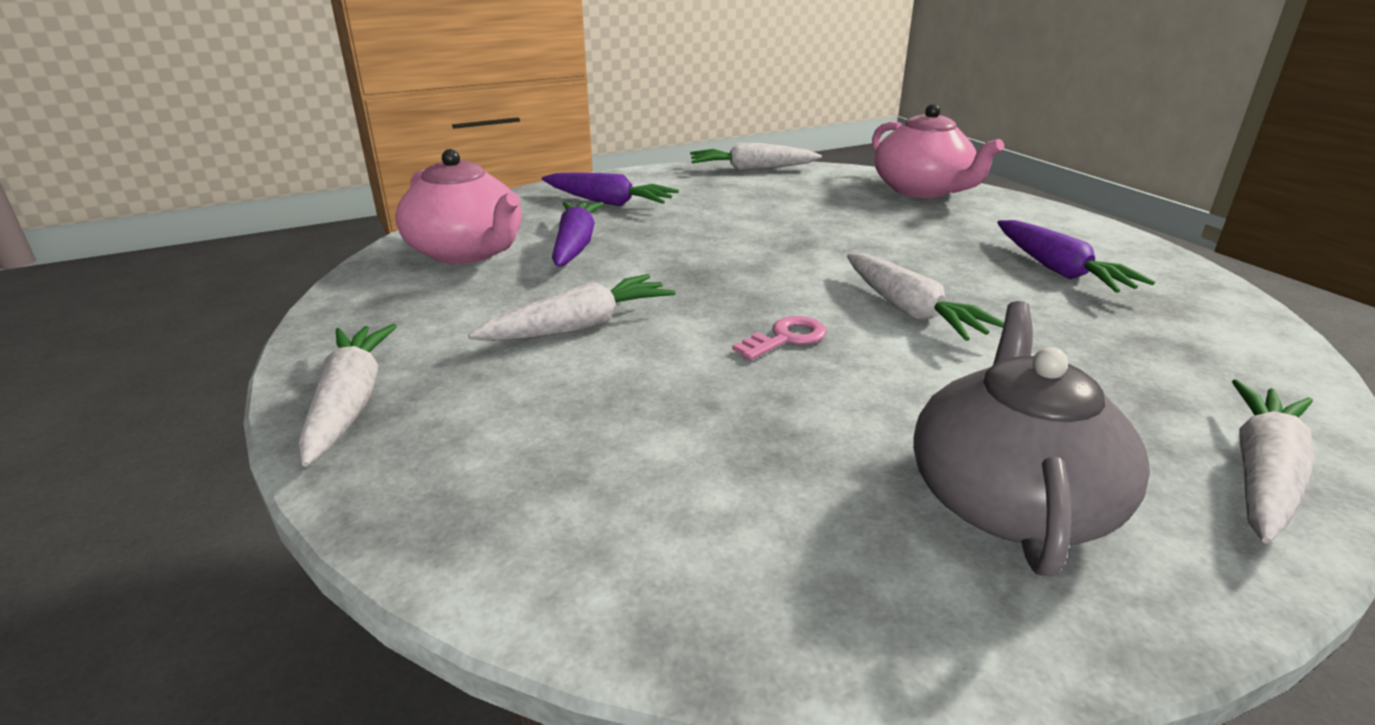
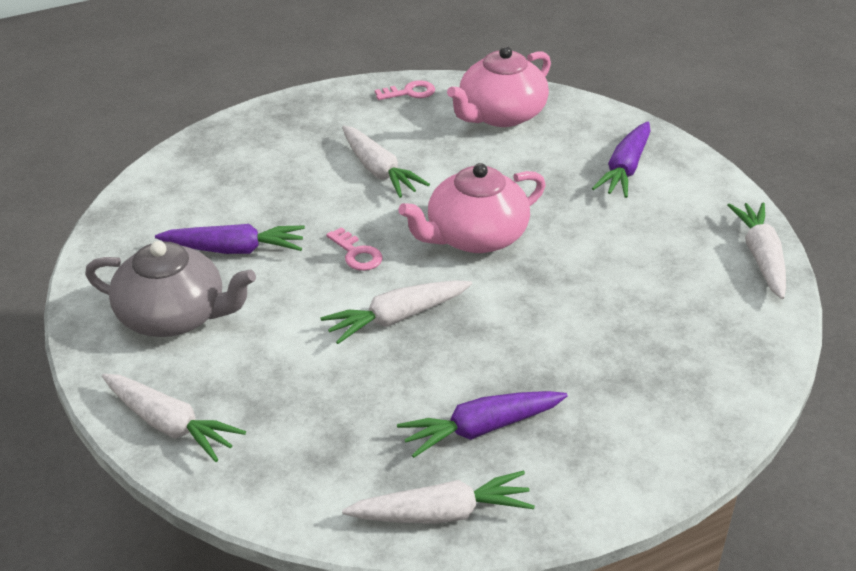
camera: 90 degrees right, 10 degrees up
(350, 403) = (298, 110): white carrot -> white carrot (442, 513)
(364, 306) = (409, 92): none -> pink key
(575, 245) = (518, 159): purple carrot -> purple carrot (234, 250)
(922, 190) = (717, 382): pink teapot -> pink teapot (475, 237)

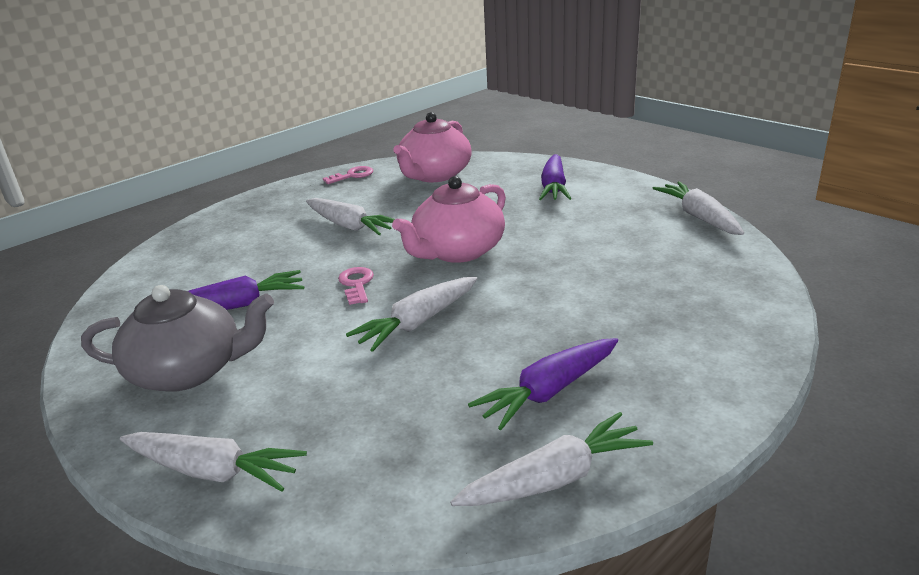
camera: 15 degrees left, 10 degrees down
(357, 254) = (356, 284): pink key -> pink key turned 135 degrees counterclockwise

